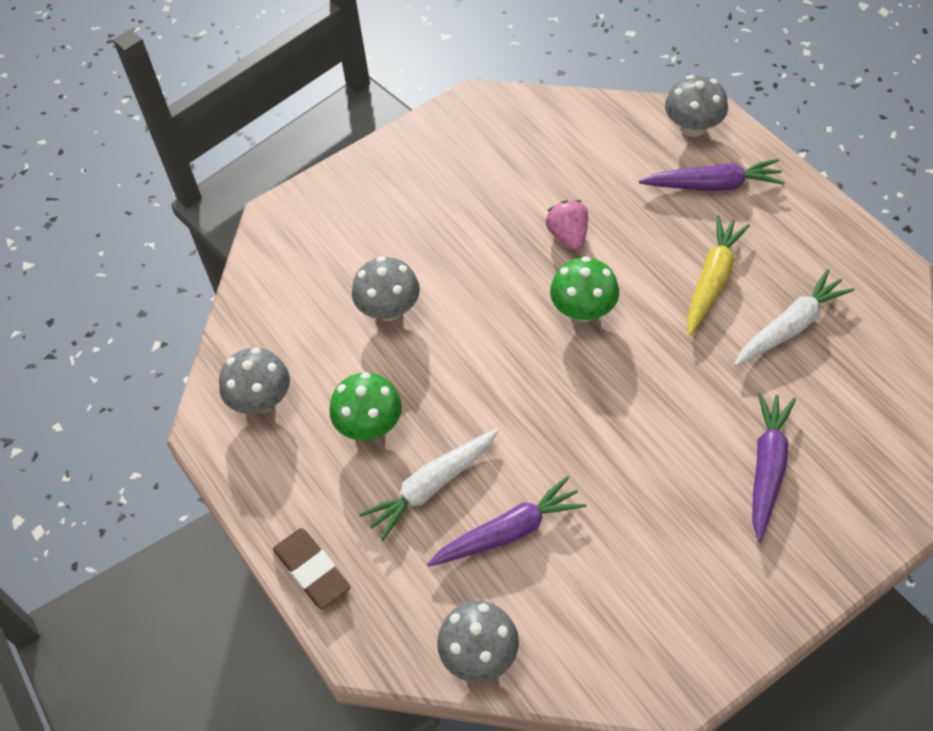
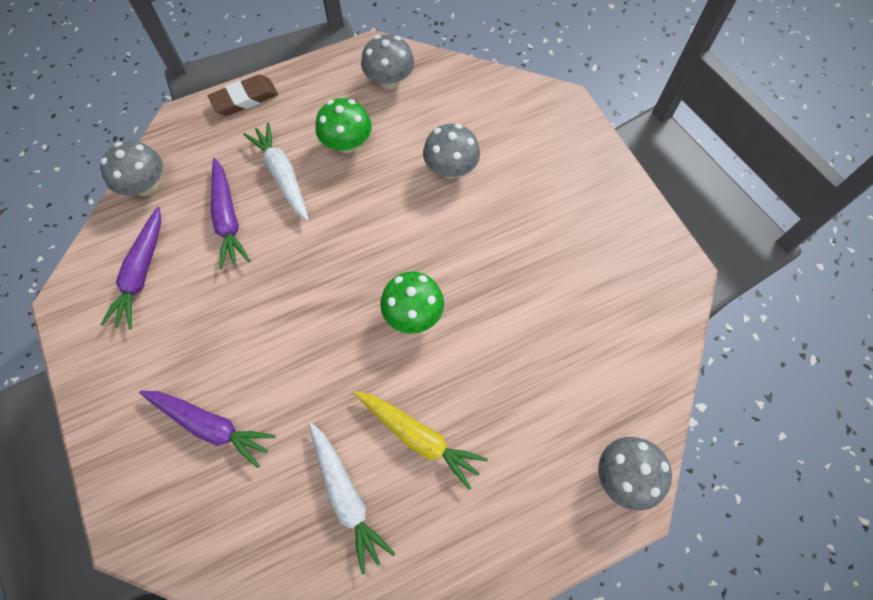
camera: 95 degrees right, 10 degrees up
(568, 235) = (499, 319): pink strawberry -> none
(713, 185) = (538, 474): purple carrot -> purple carrot (141, 273)

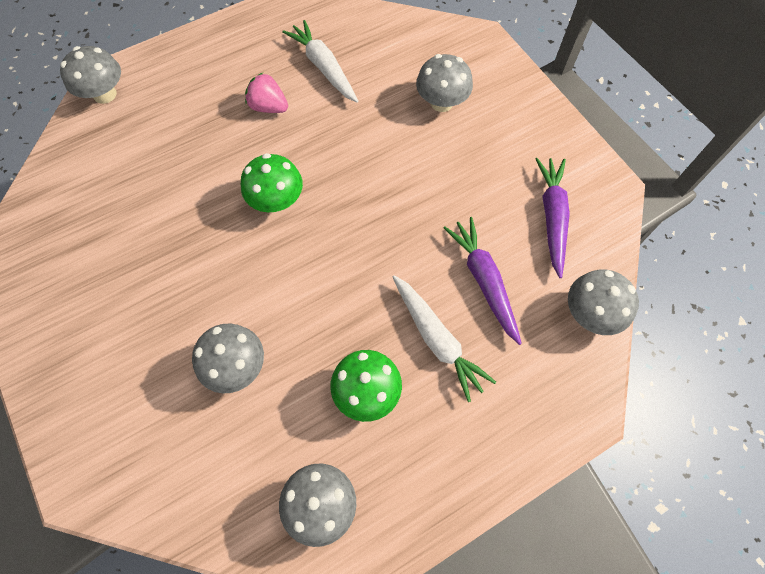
camera: 175 degrees right, 0 degrees up
(210, 426) = (441, 102): purple carrot -> grey mushroom
(245, 99) = (515, 452): brown eraser -> none
(419, 437) = (269, 107): yellow carrot -> pink strawberry

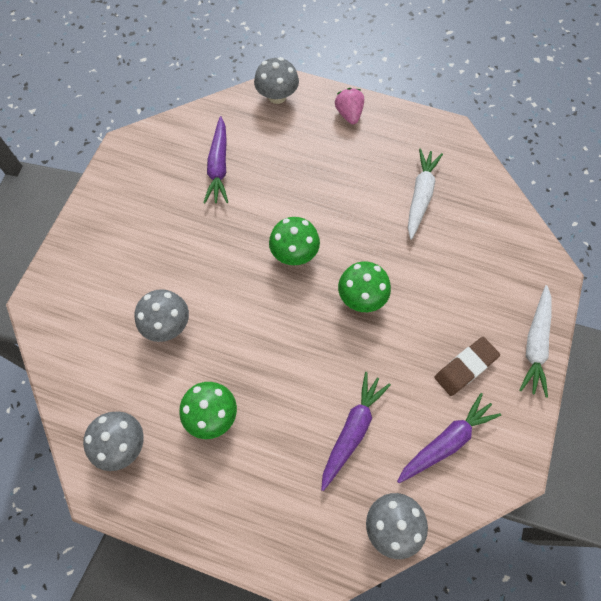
camera: 50 degrees right, 0 degrees up
(120, 196) = (218, 166): none -> purple carrot
(269, 107) = (357, 190): pink strawberry -> pink strawberry (349, 114)
(371, 180) = (362, 297): none -> green mushroom
(437, 339) = (283, 432): white carrot -> white carrot (535, 344)
(441, 102) = (469, 292): grey mushroom -> none
(502, 155) = (465, 367): none -> brown eraser

